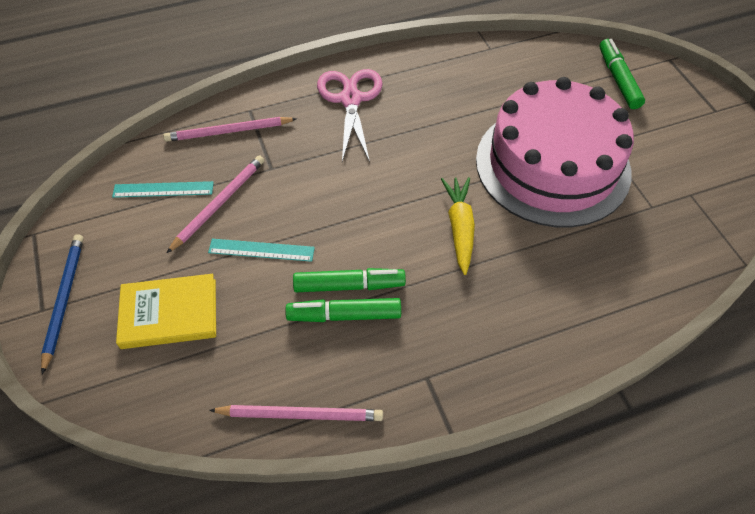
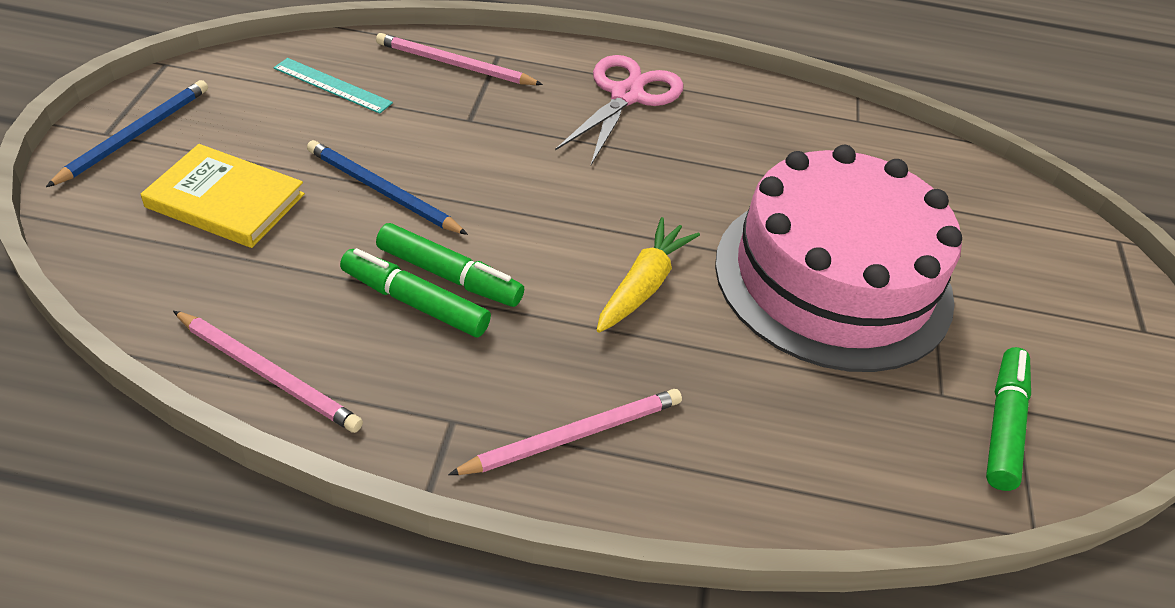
camera: 25 degrees right, 10 degrees down
(219, 203) = (379, 126): pink pencil -> pink pencil (573, 435)
(261, 250) = (382, 191): turquoise ruler -> blue pencil
(618, 79) = (1016, 229): green marker -> green marker (1003, 425)

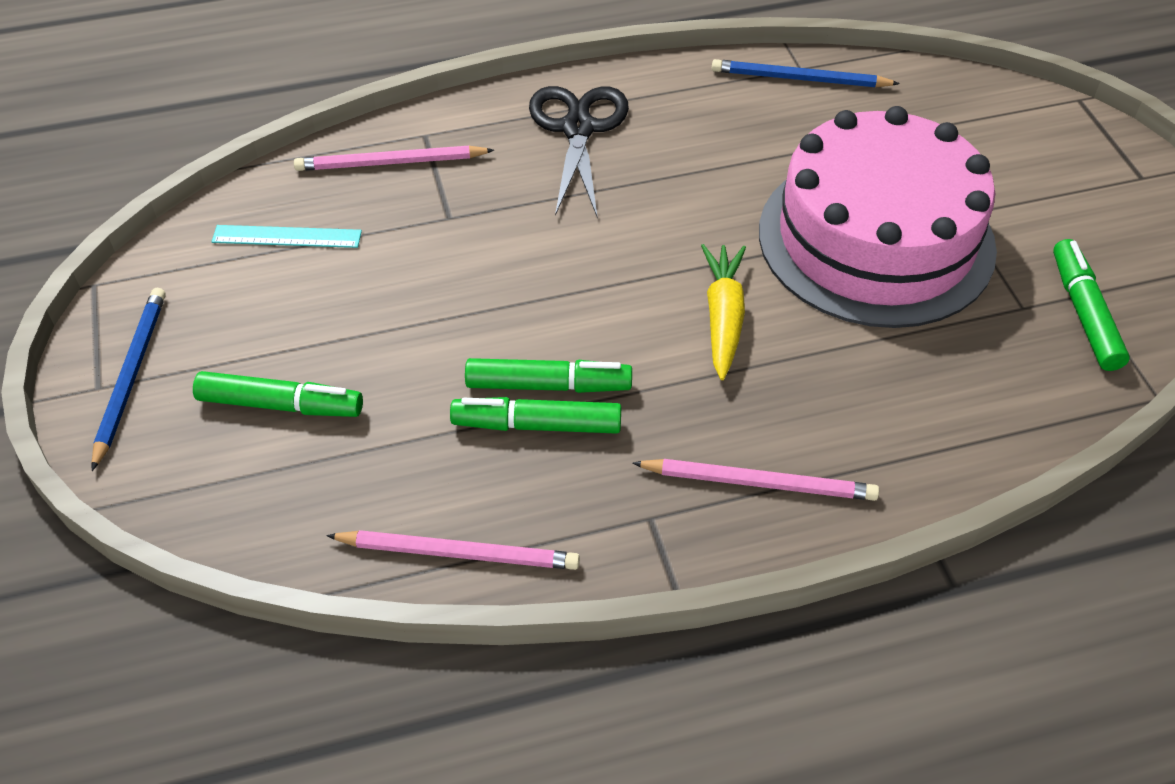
camera: 20 degrees left, 5 degrees up
(225, 201) = (280, 405): yellow book -> green marker
(382, 191) = (423, 328): blue pencil -> blue pencil (799, 79)
(573, 435) = (759, 482): pink pencil -> pink pencil turned 60 degrees clockwise
(626, 96) = (578, 129): pink scissors -> black scissors

